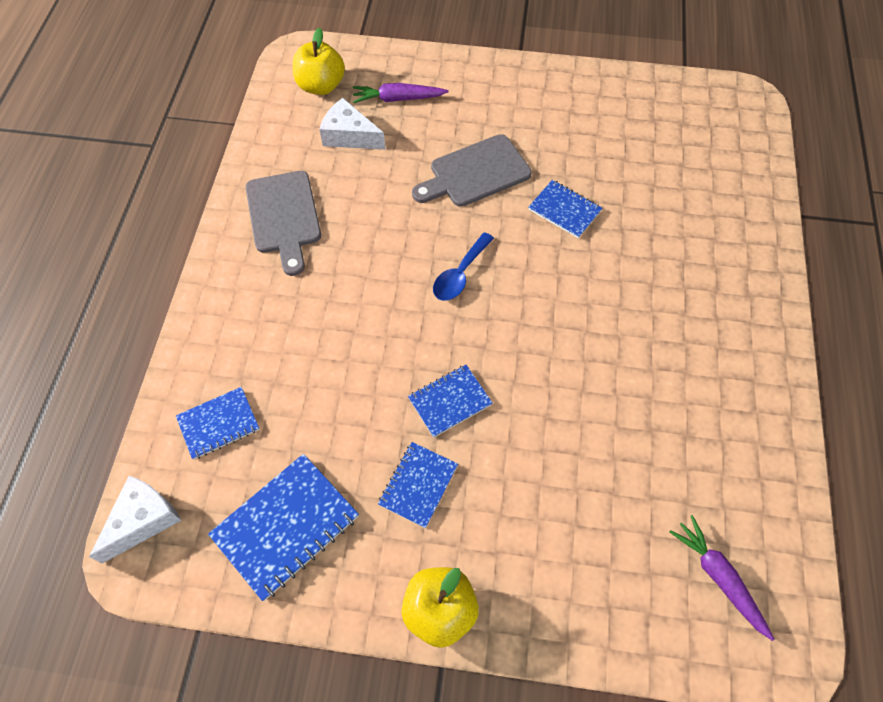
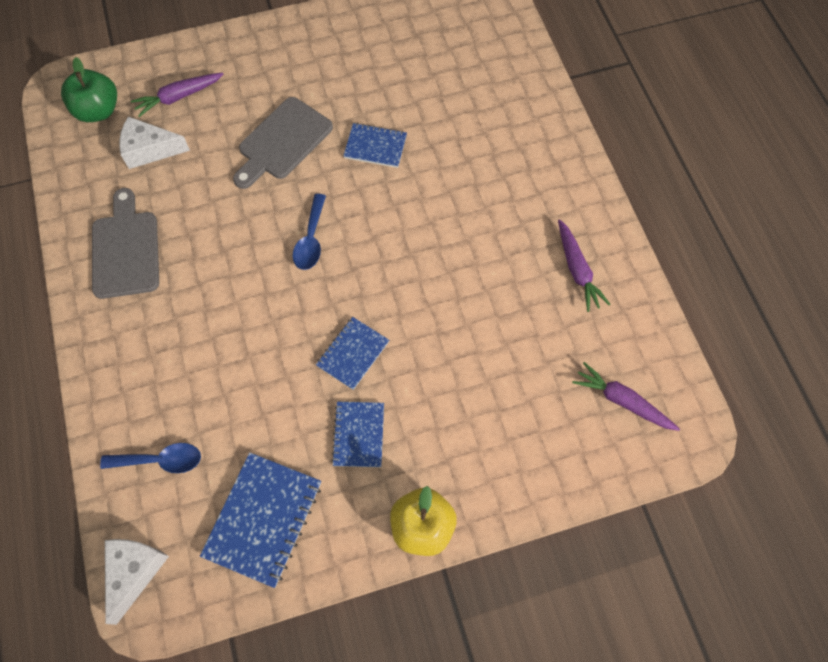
camera: 25 degrees left, 5 degrees up
(218, 424) = (160, 460): blue notebook -> blue spoon
(284, 216) = (125, 250): grey cutting board -> grey cutting board turned 150 degrees counterclockwise
(321, 86) = (98, 111): yellow apple -> green apple
(726, 415) = (577, 270): none -> purple carrot

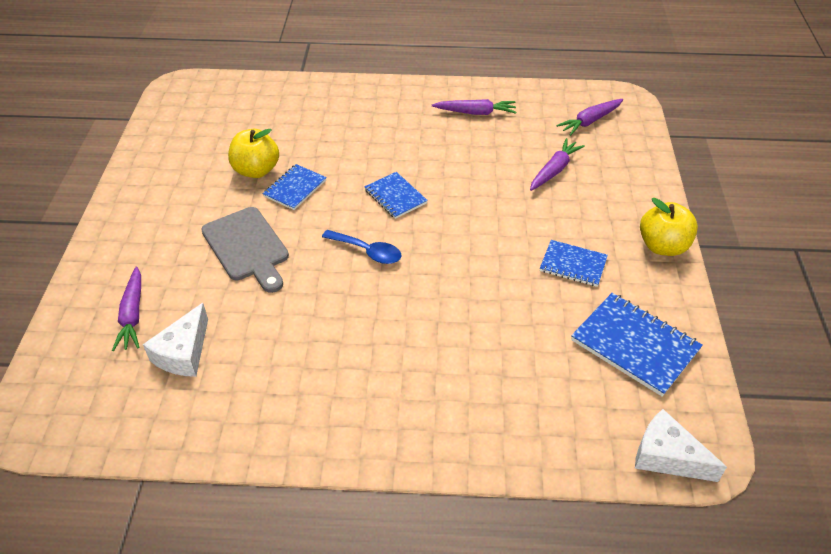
camera: 70 degrees left, 20 degrees down
(98, 111) = (95, 391): green apple -> none
(125, 250) = (299, 398): grey cutting board -> none
(160, 460) = (555, 413): blue spoon -> none
(353, 354) = (495, 251): blue notebook -> blue notebook (395, 197)
(388, 105) = (256, 170): none -> yellow apple
(508, 381) = (554, 170): none -> purple carrot

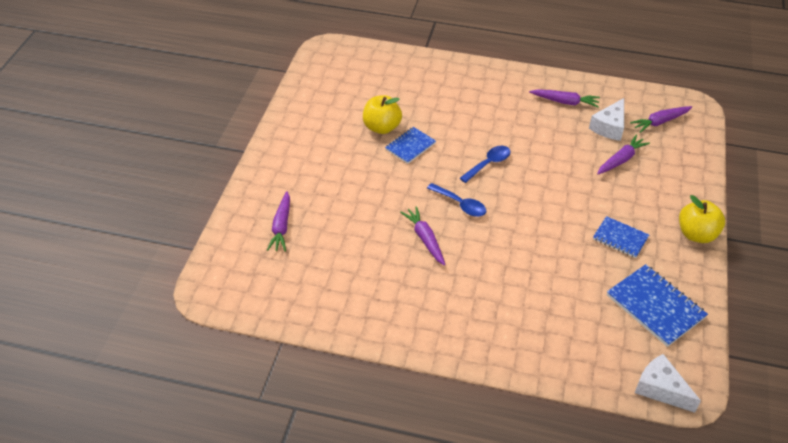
camera: 10 degrees right, 0 degrees up
(183, 353) = (316, 260): white cheese -> white cheese (609, 127)
(247, 247) = (369, 188): grey cutting board -> none
(327, 302) = (425, 239): none -> purple carrot
(395, 197) = (488, 164): blue notebook -> blue spoon

